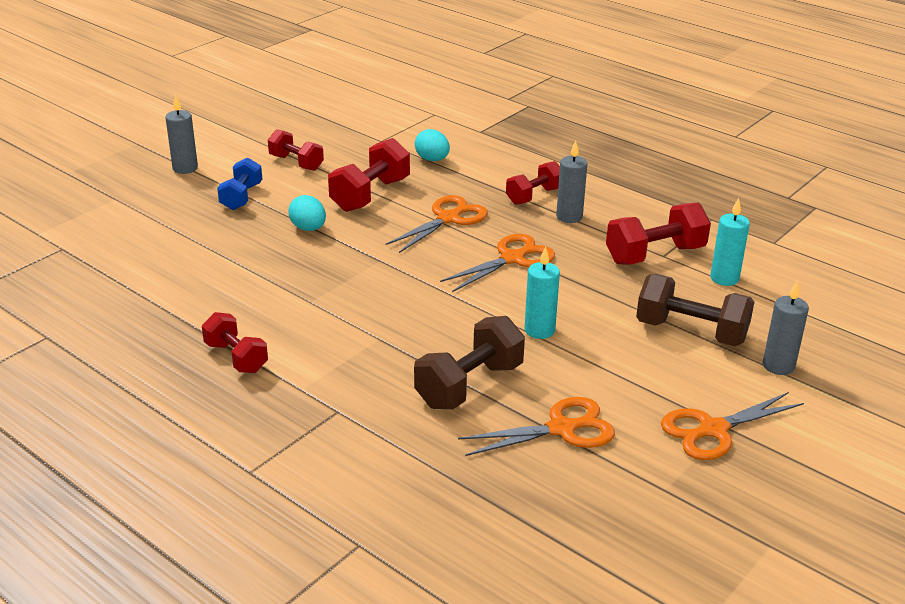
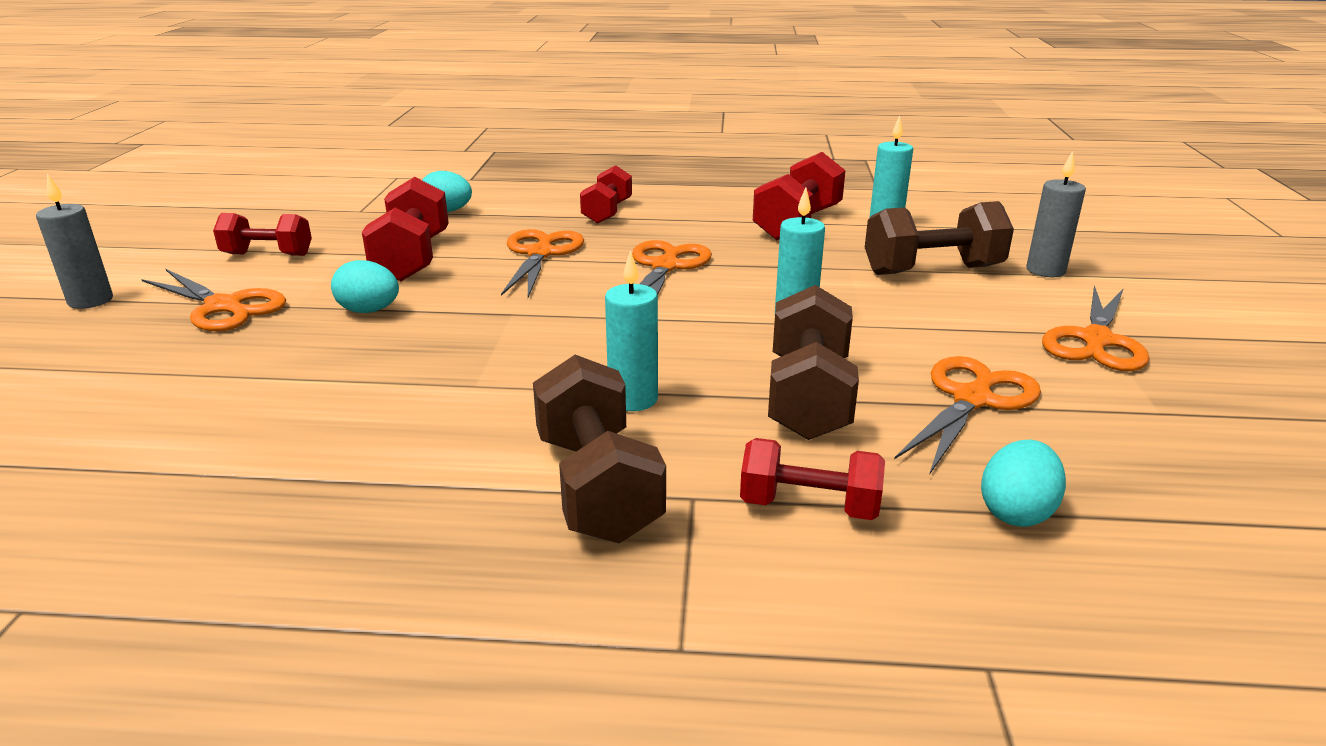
camera: 35 degrees left, 5 degrees down
(236, 357) = (447, 493): red dumbbell -> red dumbbell (809, 506)
(241, 197) = (223, 307): blue dumbbell -> orange scissors
(302, 385) = (597, 487): none -> brown dumbbell
(376, 345) = (633, 399): none -> turquoise candle
(481, 495) = (1016, 512): none -> turquoise egg
(569, 217) = (669, 218): grey candle -> none

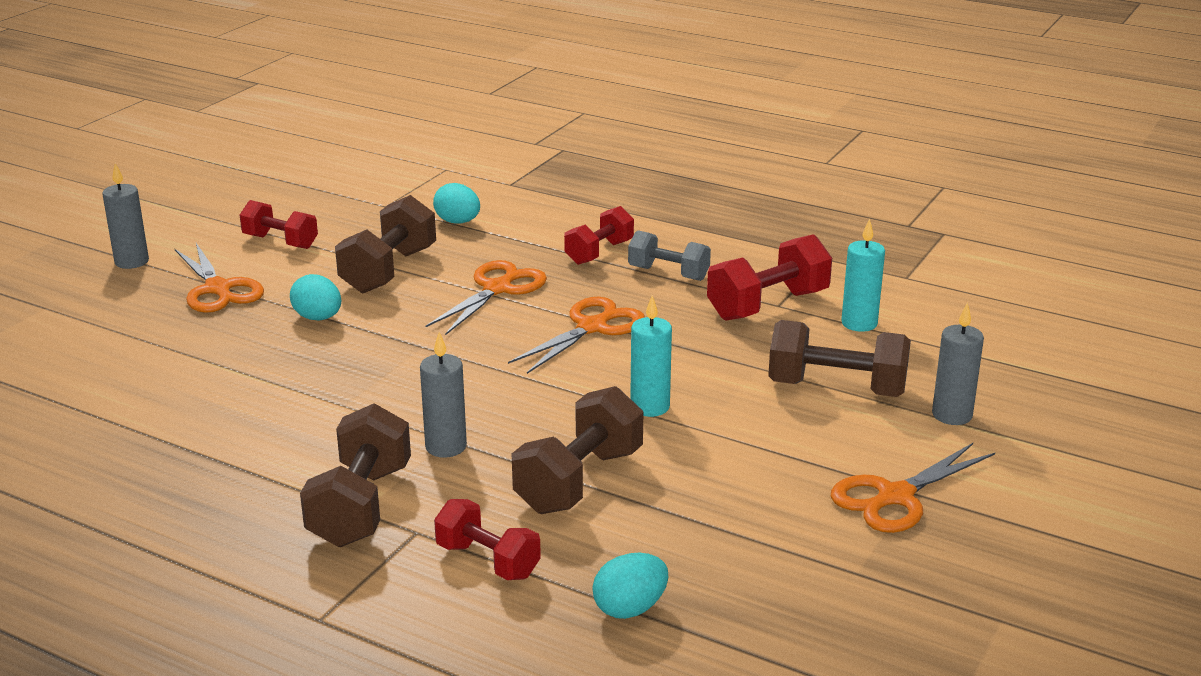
camera: 25 degrees right, 0 degrees up
(412, 258) = (389, 271): red dumbbell -> brown dumbbell
(633, 399) = (446, 447): turquoise candle -> grey candle
(686, 217) = (668, 273): none -> grey dumbbell
(972, 399) = (709, 518): orange scissors -> none

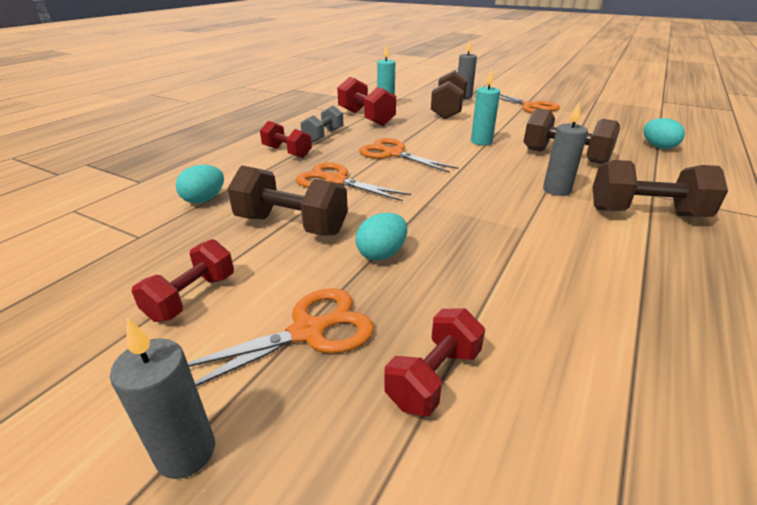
camera: 90 degrees left, 5 degrees up
(488, 561) = (658, 175): red dumbbell -> red dumbbell (433, 377)

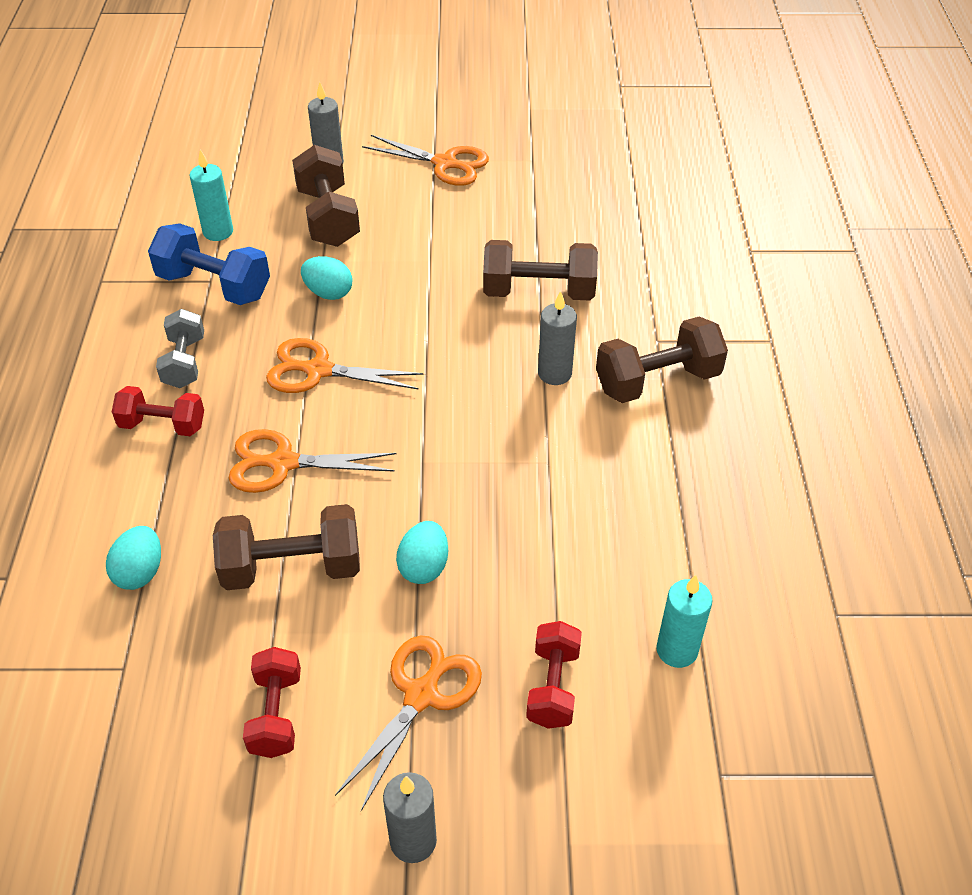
camera: 30 degrees left, 15 degrees up
(366, 118) = (214, 286): red dumbbell -> blue dumbbell
(481, 142) = (420, 294): turquoise candle -> turquoise candle (676, 650)
(658, 147) = (640, 226): turquoise egg -> turquoise egg (328, 293)

